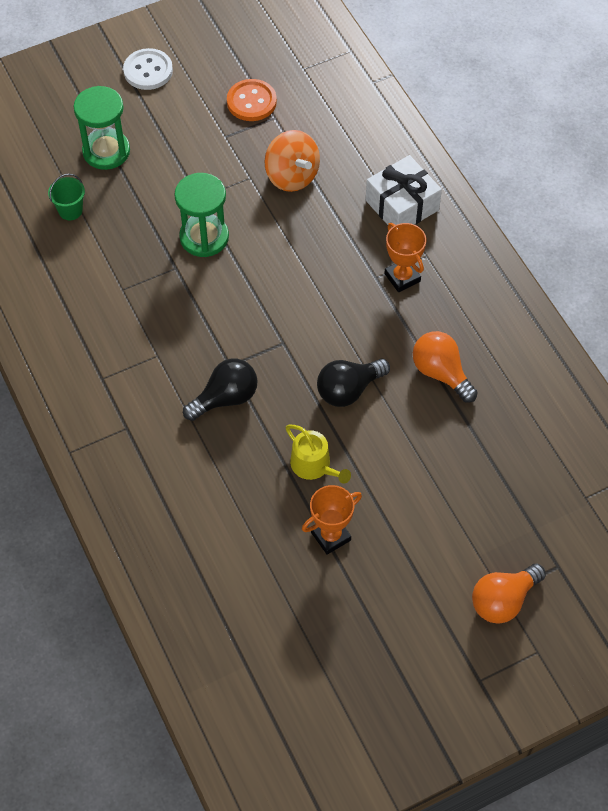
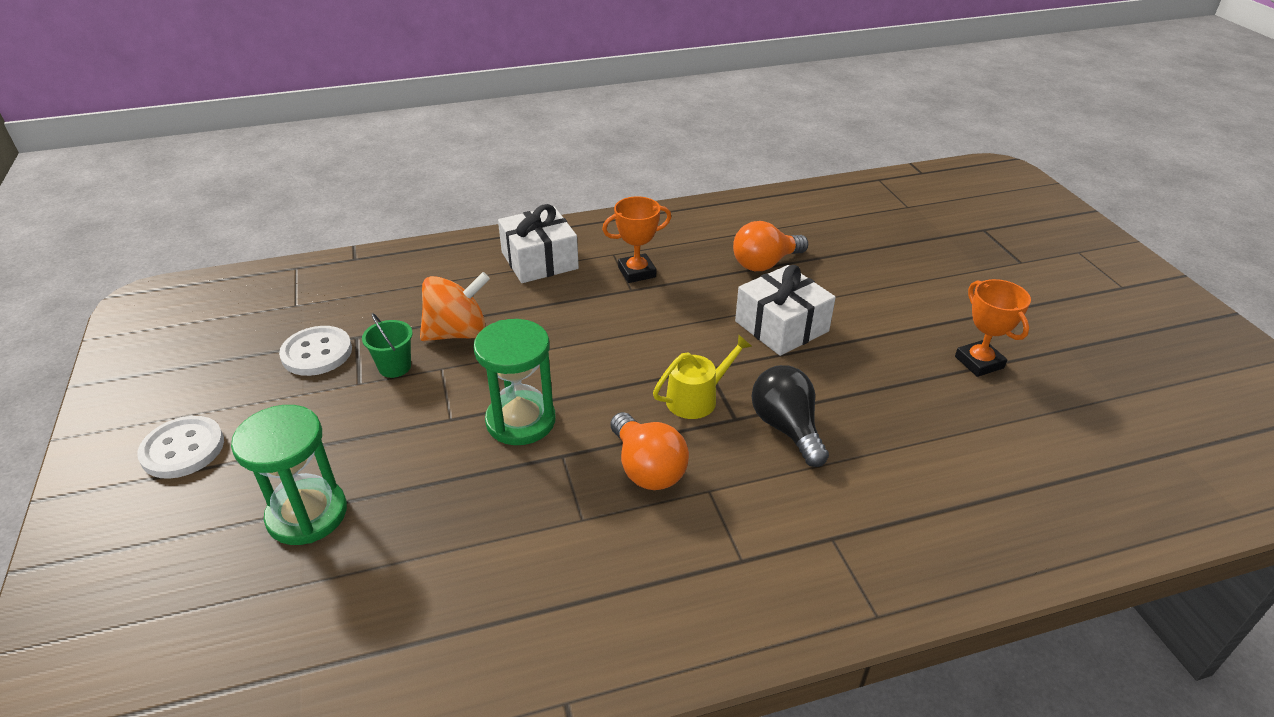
camera: 80 degrees left, 20 degrees down
(70, 210) = (402, 573): green bucket -> green bucket (395, 367)
(251, 102) = (317, 353): orange button -> white button
(314, 466) = (885, 364): yellow watering can -> yellow watering can (697, 398)
(348, 390) = (781, 326): black light bulb -> white gift
(503, 600) = (1029, 262): orange light bulb -> orange light bulb (647, 468)

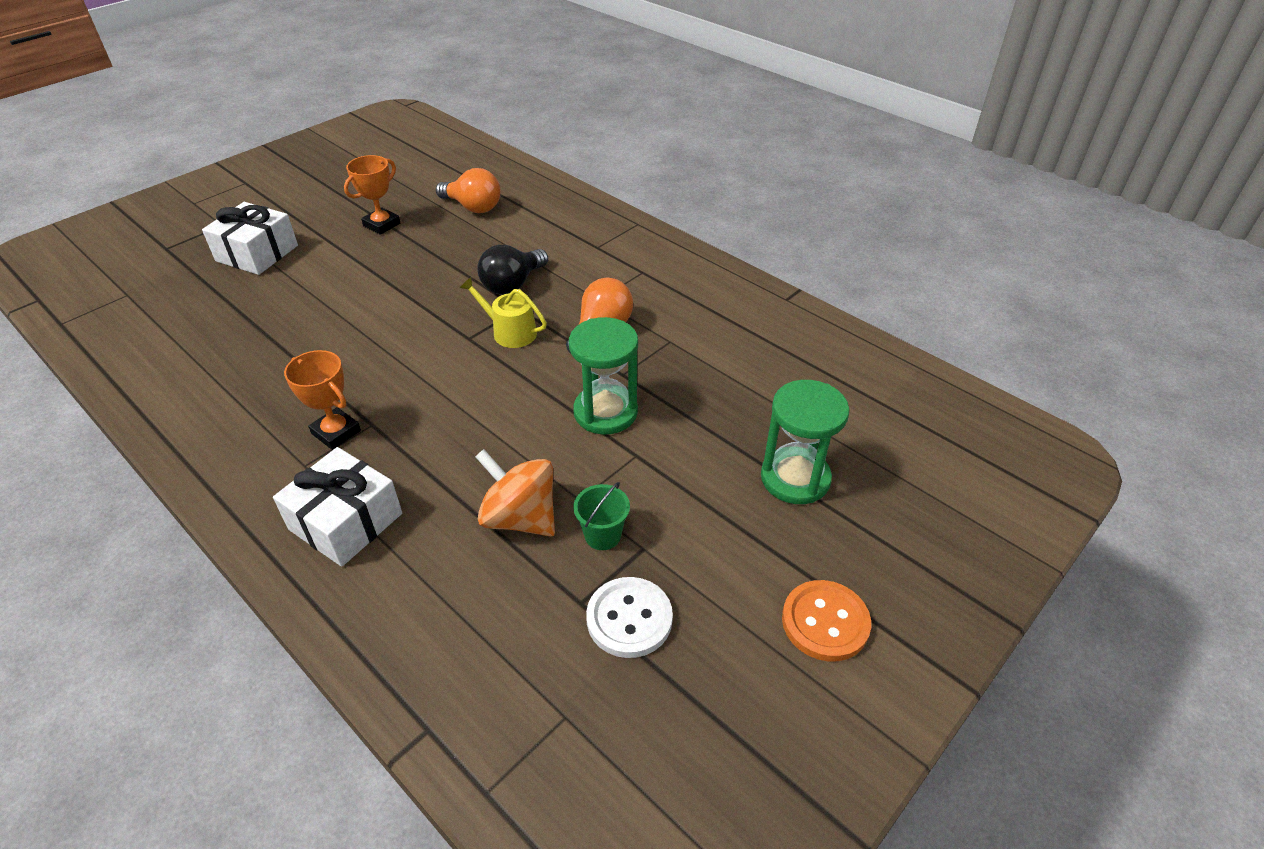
camera: 120 degrees left, 5 degrees up
(183, 449) = (825, 622): white button -> orange button
(765, 264) = (281, 353): orange light bulb -> orange light bulb (473, 207)
(781, 326) = (385, 317): white gift -> white gift (257, 253)

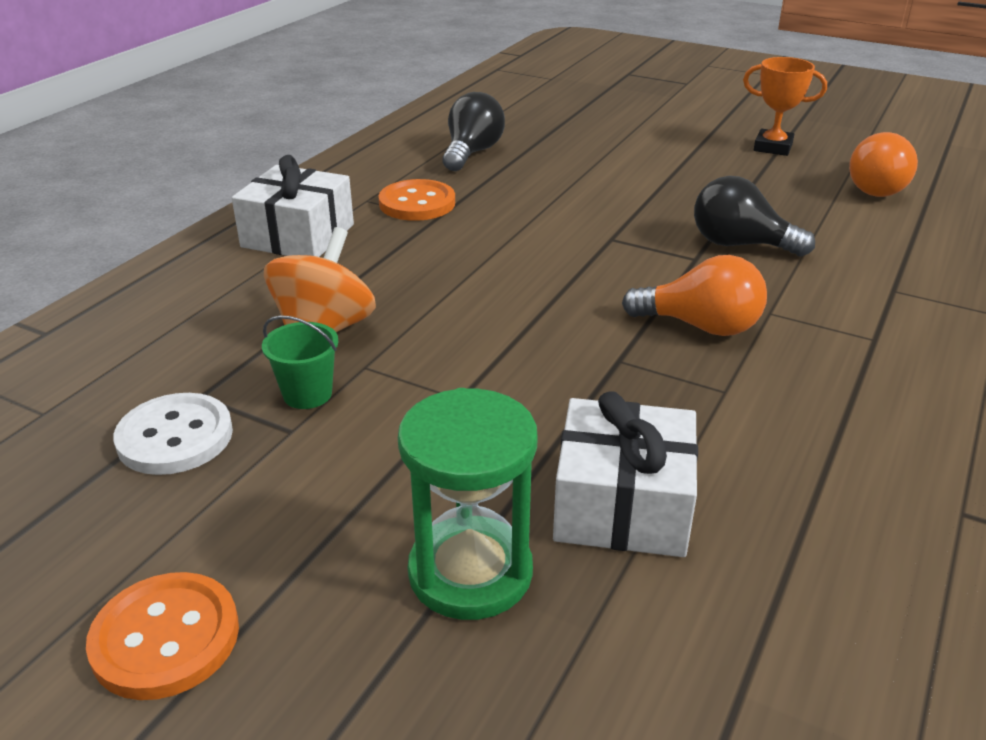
camera: 75 degrees right, 10 degrees down
(257, 253) = (658, 107): white gift -> white gift (622, 505)
(258, 380) = (472, 153): none -> black light bulb
(336, 432) = (417, 203): orange trophy -> orange button
(509, 332) = (643, 261): yellow watering can -> none
(605, 412) = (532, 359): green hourglass -> none

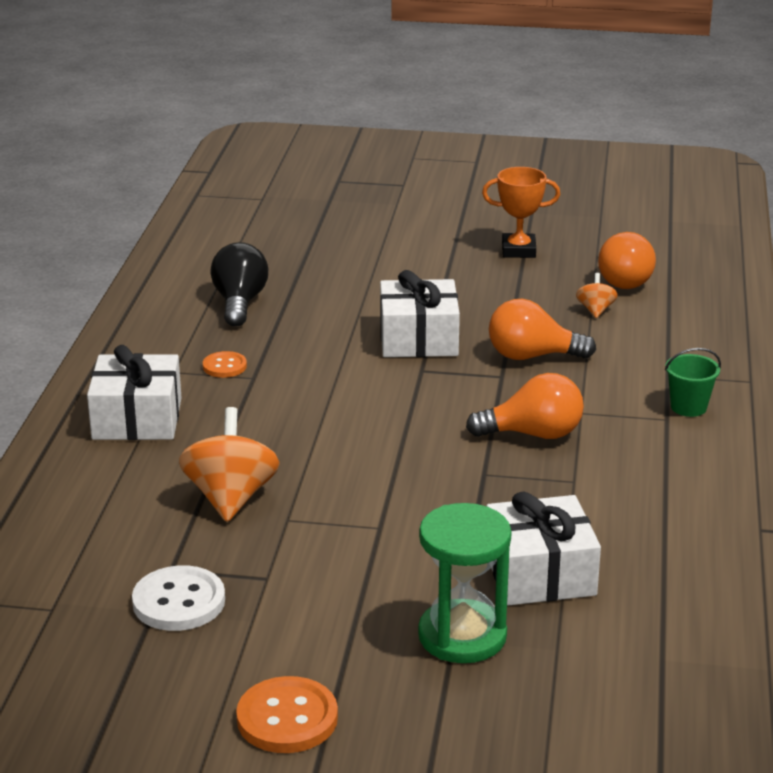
camera: 20 degrees left, 5 degrees down
(307, 394) = (257, 549): green bucket -> green bucket (688, 407)
(417, 203) = (224, 366): orange button -> orange button, size x0.59
(625, 209) = (418, 339): none -> white gift
(740, 244) = (532, 356): black light bulb -> orange light bulb
(832, 211) = (595, 310): none -> orange spinning top

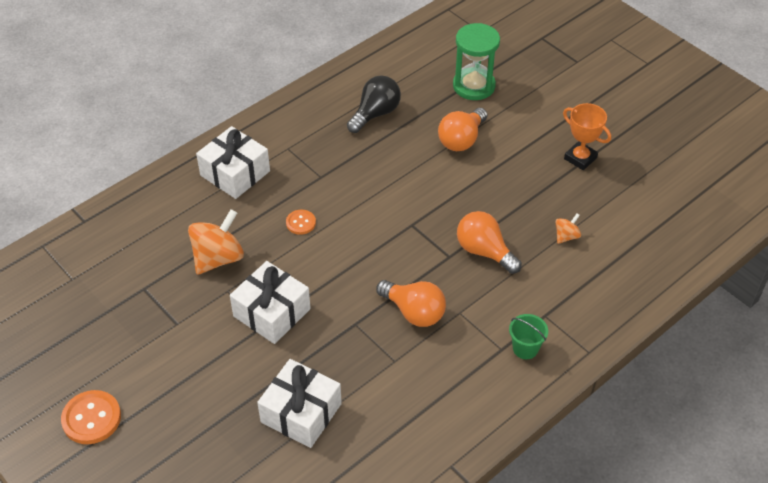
camera: 40 degrees right, 20 degrees up
(179, 602) = (125, 312): white button -> none
(224, 366) = (316, 159): orange button -> orange button (301, 223)
(418, 339) = (438, 199): white gift -> white gift (272, 312)
(462, 636) = (218, 426): green hourglass -> green hourglass (474, 86)
(622, 280) = (614, 220): orange light bulb -> orange light bulb (461, 140)

